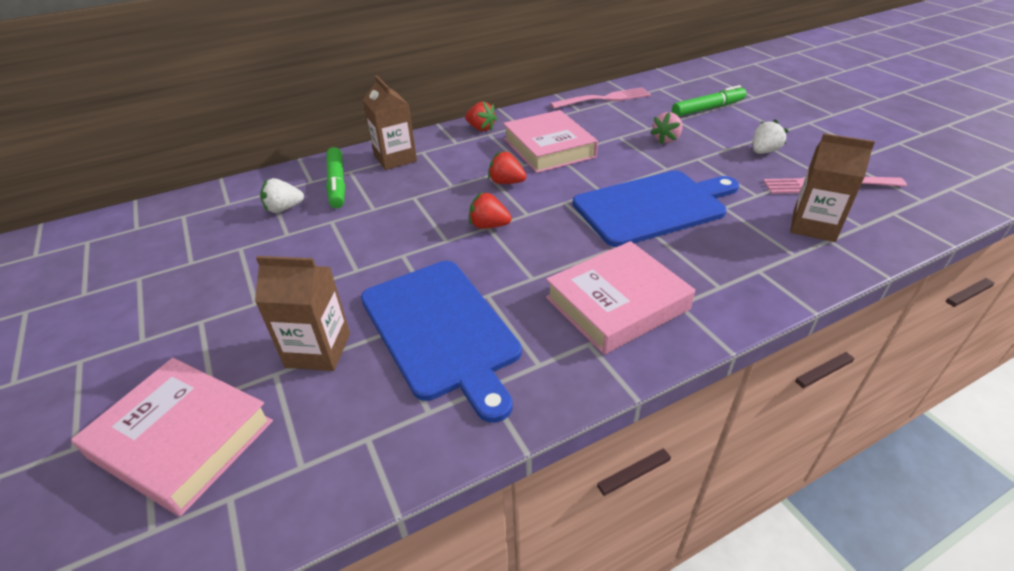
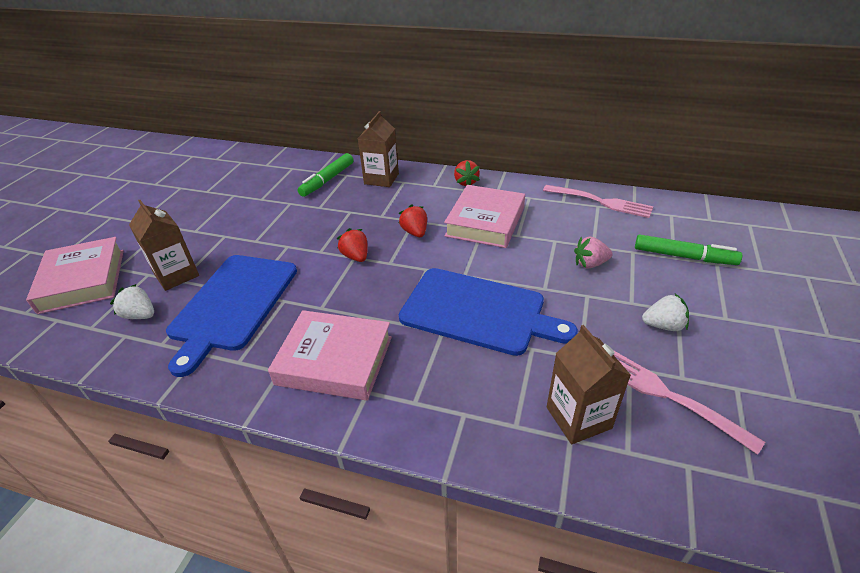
camera: 45 degrees right, 0 degrees up
(284, 208) = (282, 182): white strawberry -> white strawberry (140, 315)

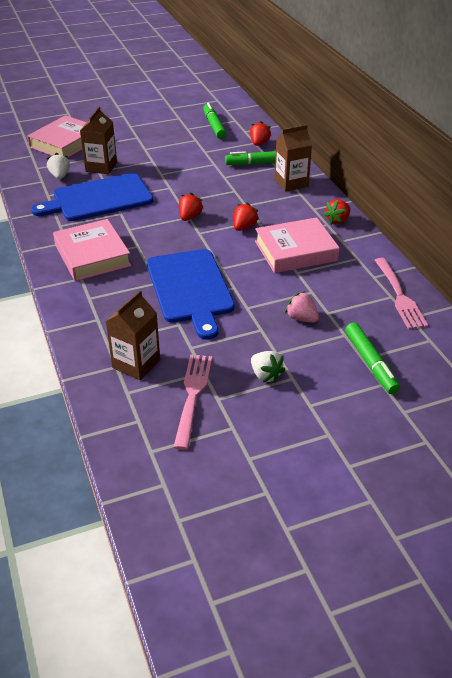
camera: 50 degrees right, 0 degrees up
(229, 175) = (214, 126): none -> green marker
(297, 167) = (259, 143): none -> red strawberry

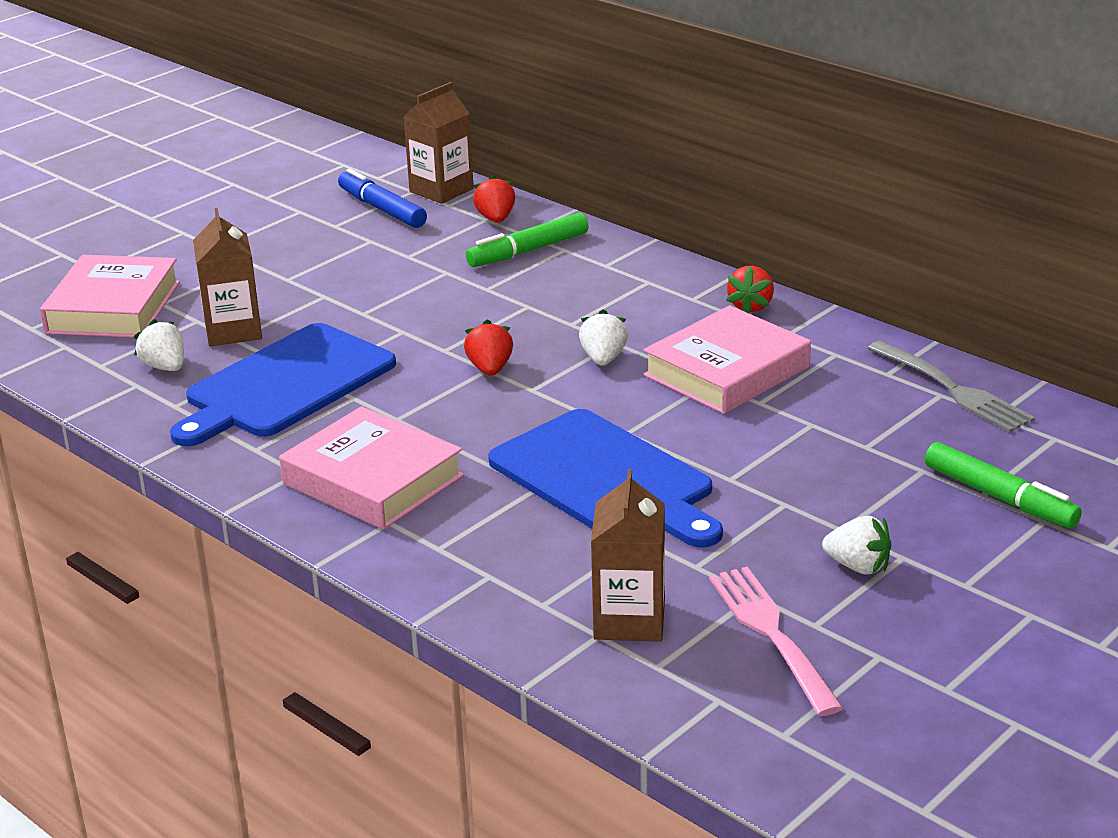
camera: 25 degrees left, 10 degrees down
(214, 126) = (382, 209): green marker -> blue marker
(244, 227) = (603, 359): red strawberry -> white strawberry
(291, 183) = (616, 268): brown carton -> brown carton (441, 190)
(301, 318) = (834, 467): pink strawberry -> none
(399, 295) = (951, 389): pink fork -> grey fork

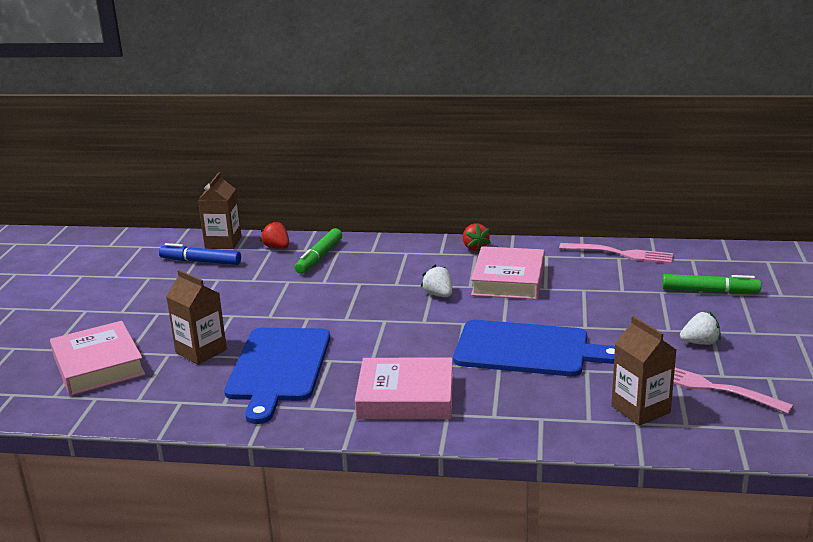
camera: 35 degrees left, 5 degrees down
(165, 367) = (185, 385): white strawberry -> none
(490, 369) = (386, 319): red strawberry -> none
(951, 389) = (619, 254): grey fork -> pink fork

